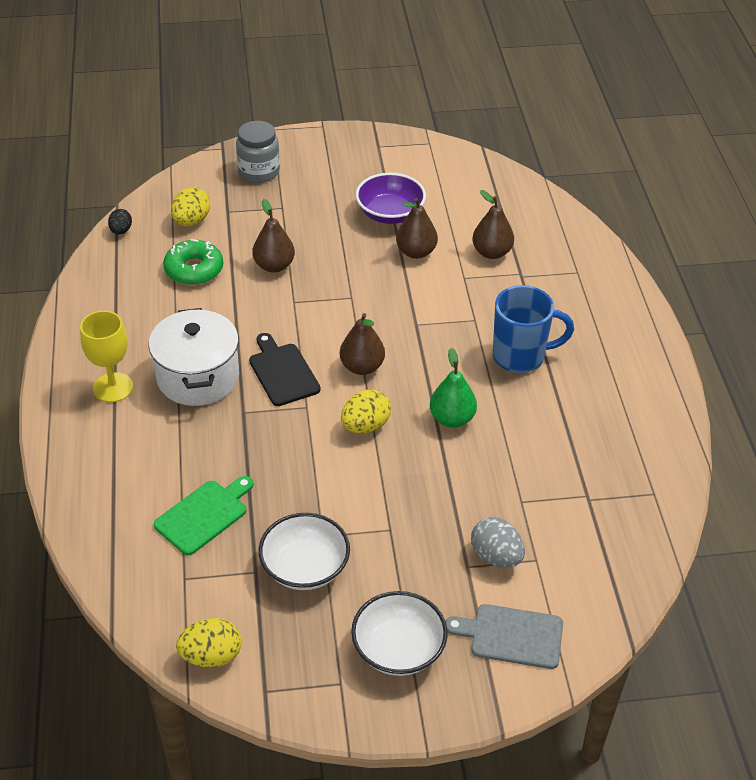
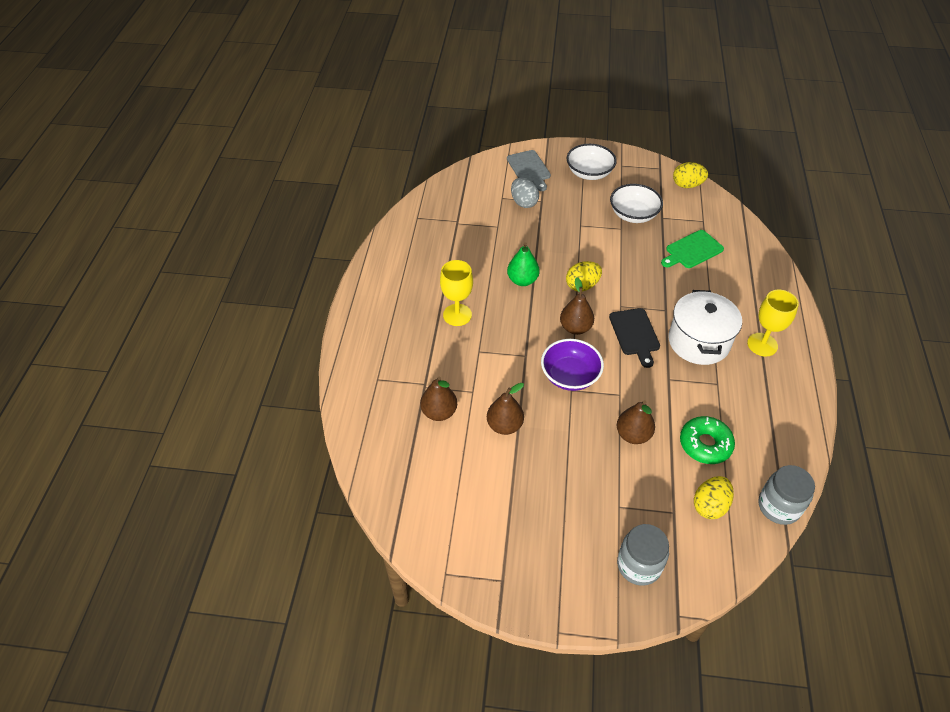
camera: 165 degrees left, 5 degrees up
(121, 231) = (778, 506): black egg -> grey jar
(390, 214) = (515, 476): purple bowl -> purple bowl (570, 376)
(512, 636) = (529, 169): grey cutting board -> grey cutting board turned 45 degrees clockwise
(520, 357) = (457, 315): blue mug -> yellow goblet

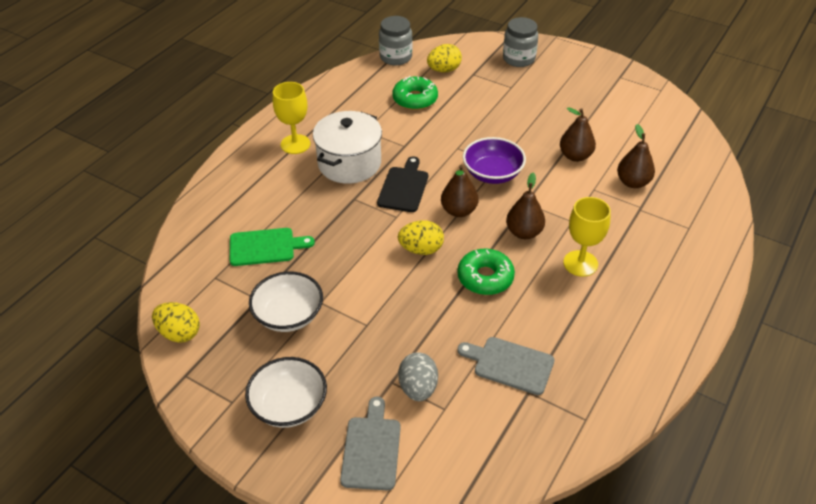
camera: 155 degrees left, 5 degrees down
(475, 231) = (510, 364): none -> grey cutting board
(522, 280) = (485, 277): green pear -> green donut
(633, 435) = (468, 120): brown pear -> brown pear (524, 232)

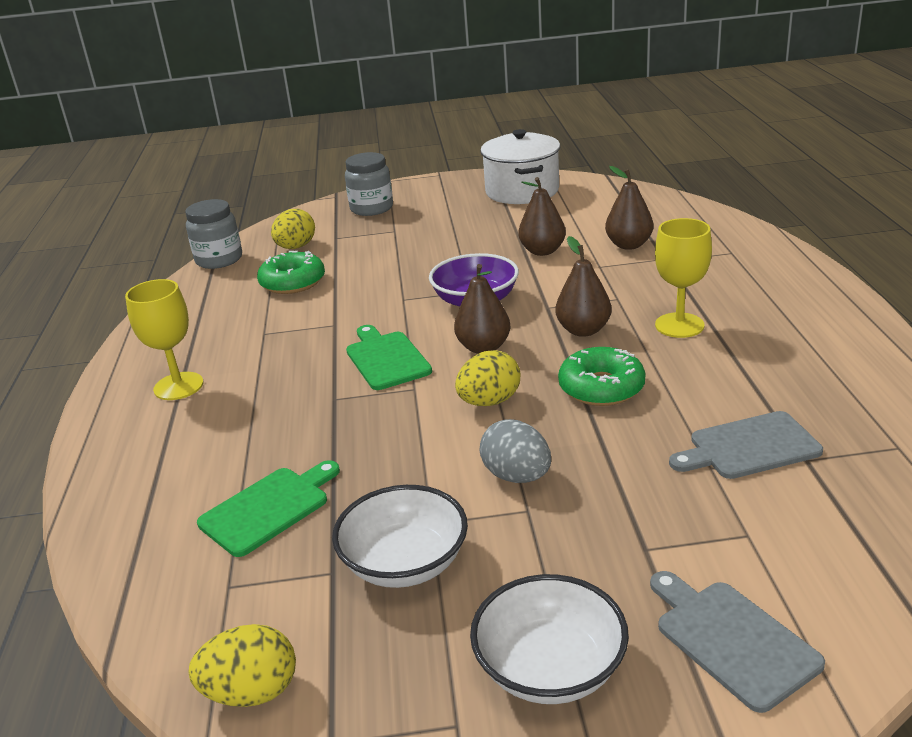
camera: 35 degrees left, 15 degrees down
(349, 163) = (283, 370): white pot -> white pot (522, 191)
(404, 187) = (386, 359): black cutting board -> green cutting board
(418, 388) = (686, 534): grey egg -> grey egg (517, 476)

